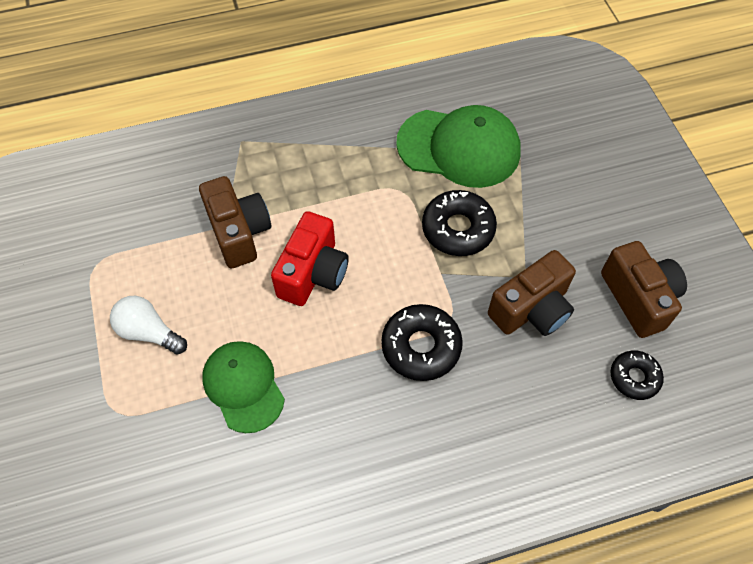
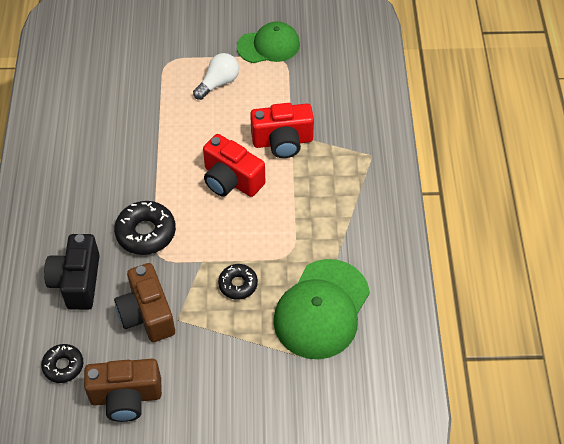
camera: 105 degrees right, 5 degrees down
(239, 232) = (282, 141): brown camera -> red camera
(243, 386) = (158, 127): green cap -> green cap (268, 46)
(458, 229) = (238, 284): black donut -> black donut, size x0.63
(519, 404) = (77, 281): none -> black camera

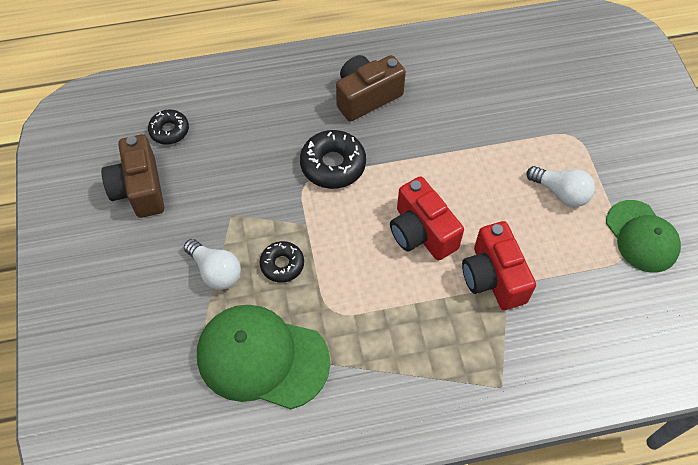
camera: 80 degrees right, 5 degrees up
(77, 281) = (264, 119): black camera -> none
(147, 314) = (234, 187): brown camera -> brown camera (366, 97)
(231, 180) = (421, 232): red camera -> red camera turned 60 degrees counterclockwise
(233, 337) = (216, 271): none -> white light bulb

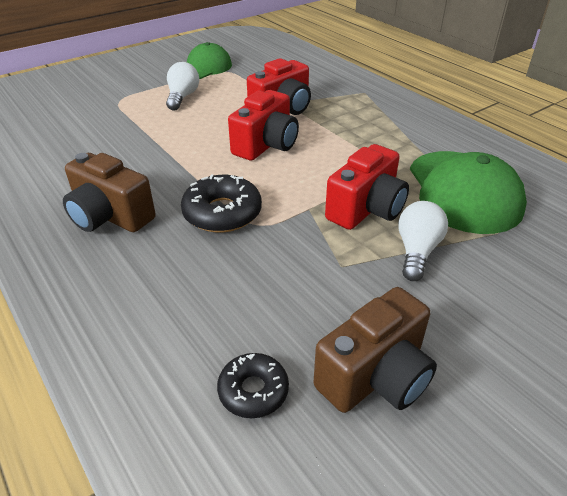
camera: 115 degrees left, 20 degrees down
(282, 264) = (366, 209): black donut -> red camera

